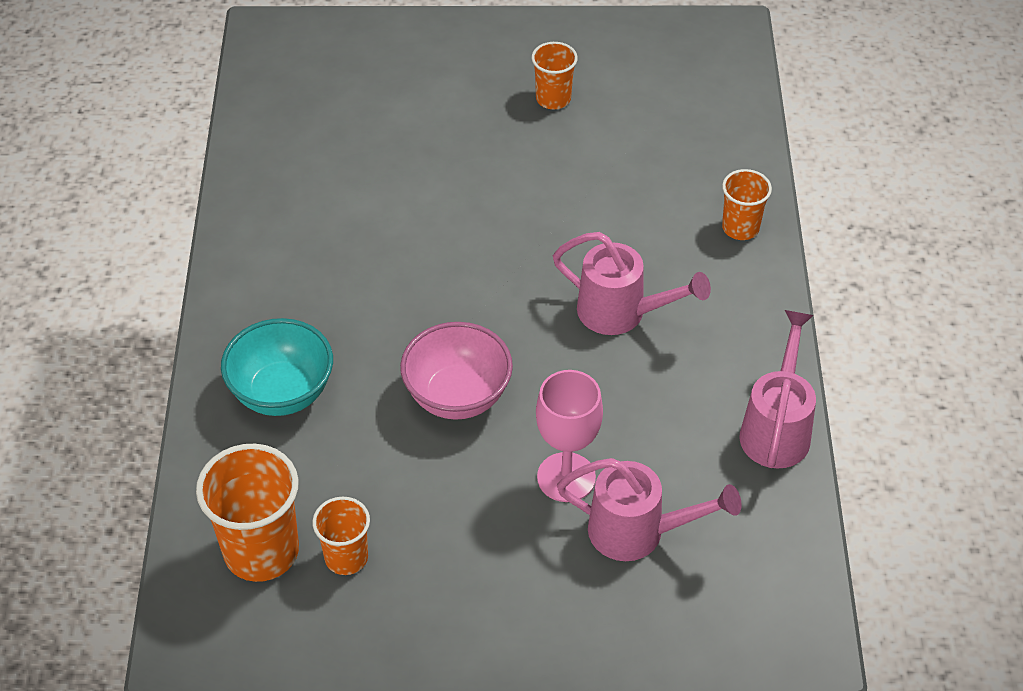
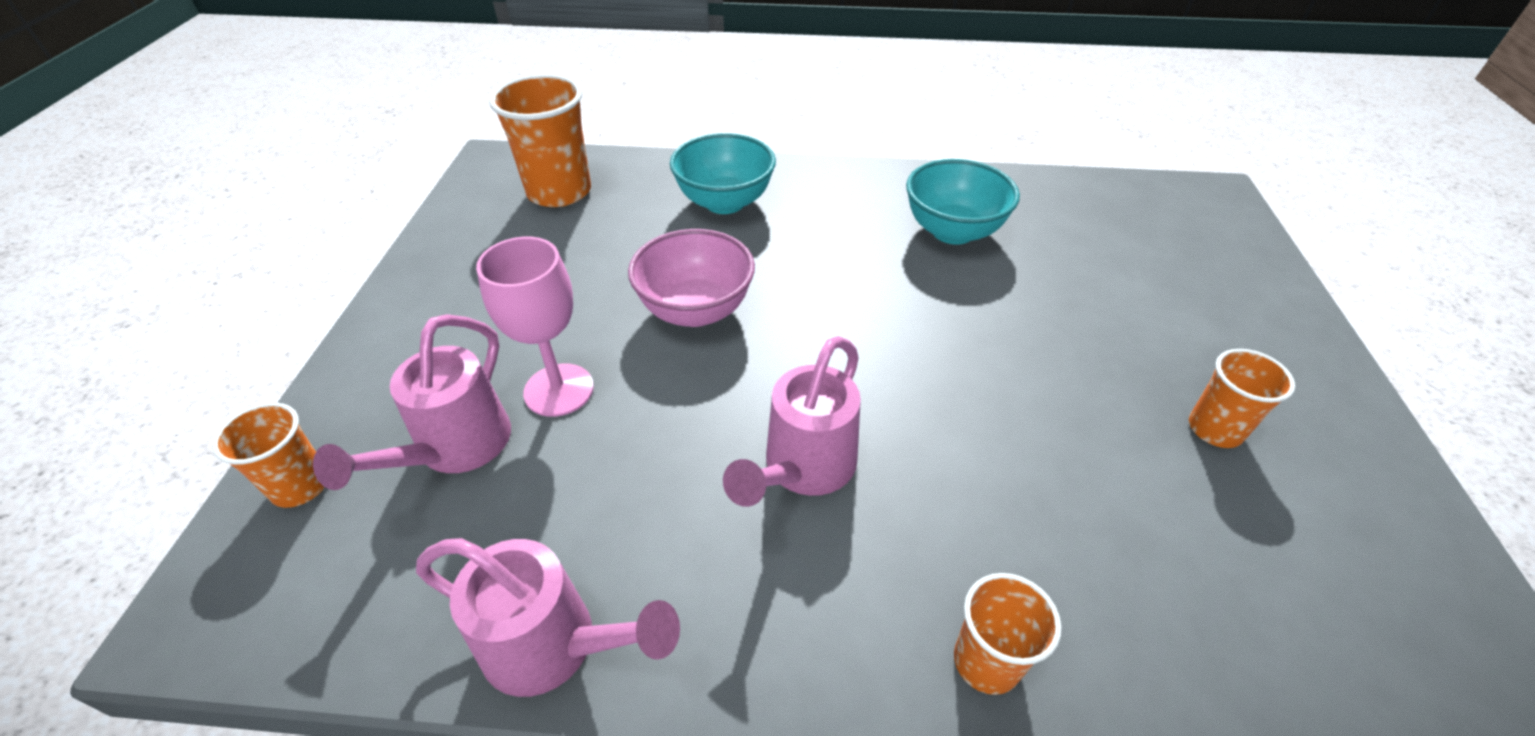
camera: 95 degrees right, 5 degrees down
(330, 215) = (952, 231): none -> turquoise bowl
(346, 557) = (531, 234): orange cup -> orange cup (300, 486)

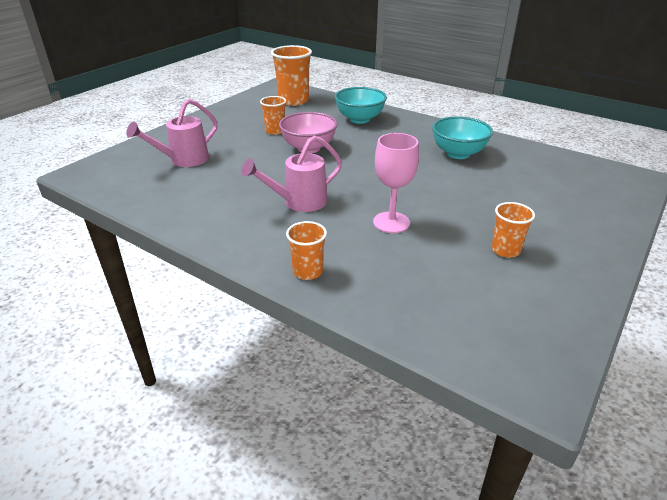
camera: 30 degrees right, 10 degrees down
(300, 486) = (130, 154): orange cup -> orange cup (275, 131)
(553, 645) = (166, 214): pink watering can -> none
(559, 390) = (233, 155): pink goblet -> pink goblet (391, 222)

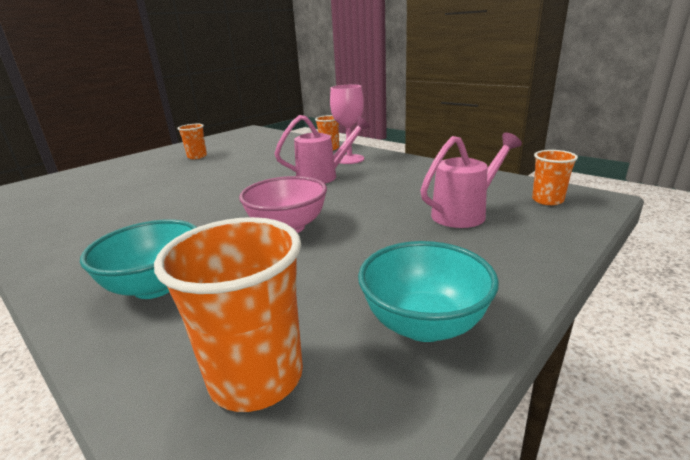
camera: 170 degrees left, 10 degrees down
(275, 131) = (331, 261): orange cup -> orange cup (547, 200)
(391, 222) = (255, 166): pink goblet -> pink goblet (349, 159)
(458, 154) = (106, 217): turquoise bowl -> turquoise bowl (424, 324)

